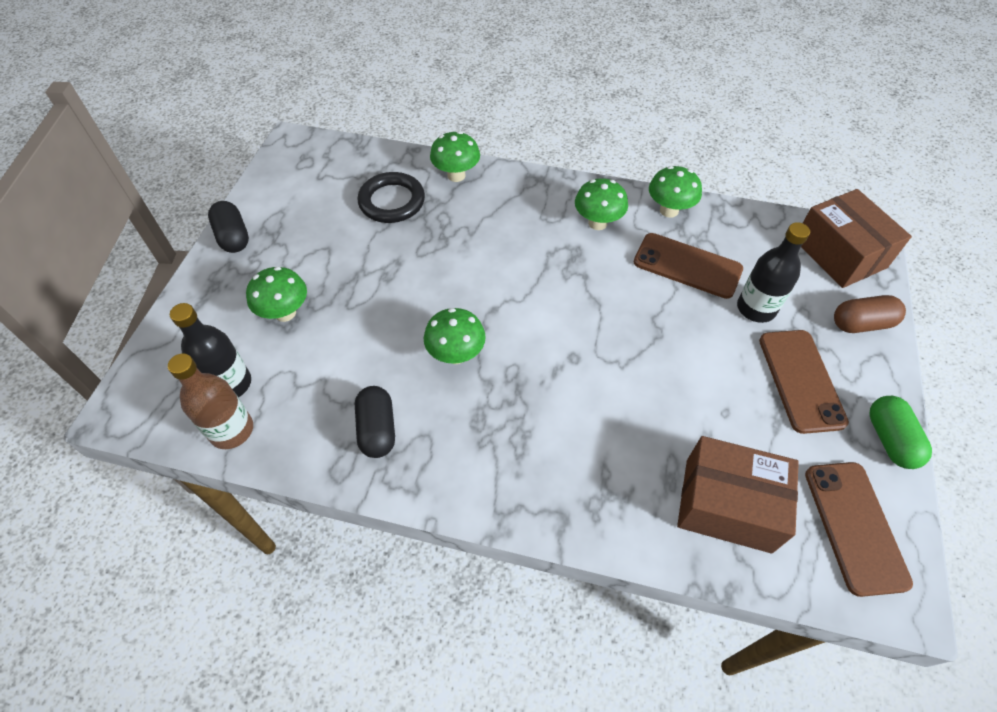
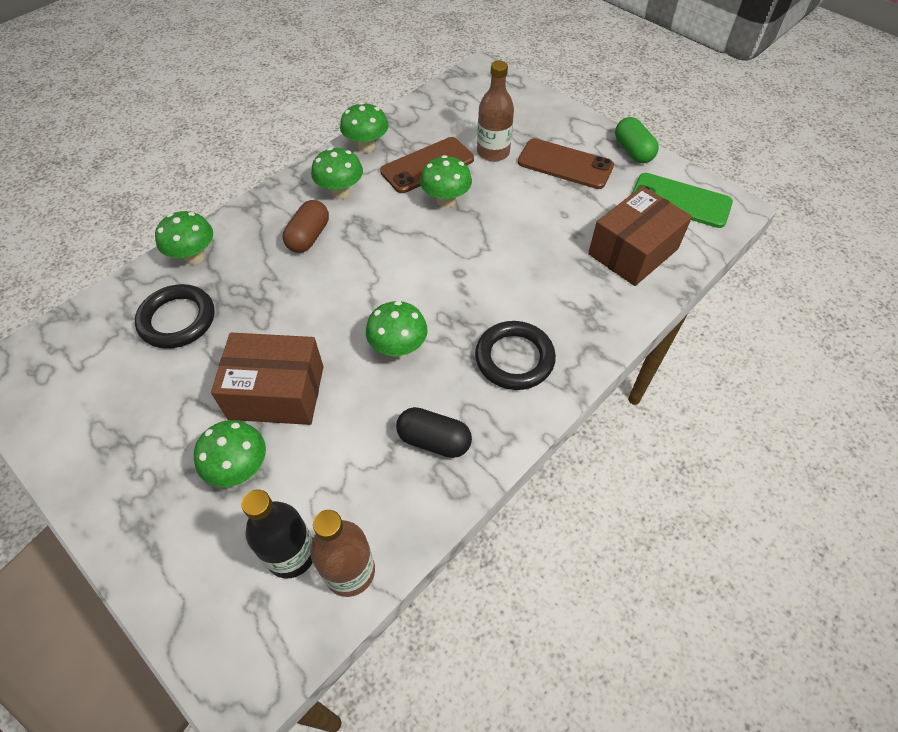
camera: 60 degrees left, 0 degrees up
(233, 237) = (86, 484): black capsule -> none
(503, 452) = (514, 358): none -> black ring
(654, 303) = (446, 201): none -> green mushroom
(756, 308) = (493, 152): black bottle -> brown bottle
(839, 253) = (481, 88): brown box -> brown box (276, 392)
(854, 526) = (680, 201): brown phone -> green phone
(861, 324) = (543, 113): brown capsule -> brown capsule (309, 237)
(889, 439) = (633, 151): green capsule -> green capsule turned 45 degrees clockwise

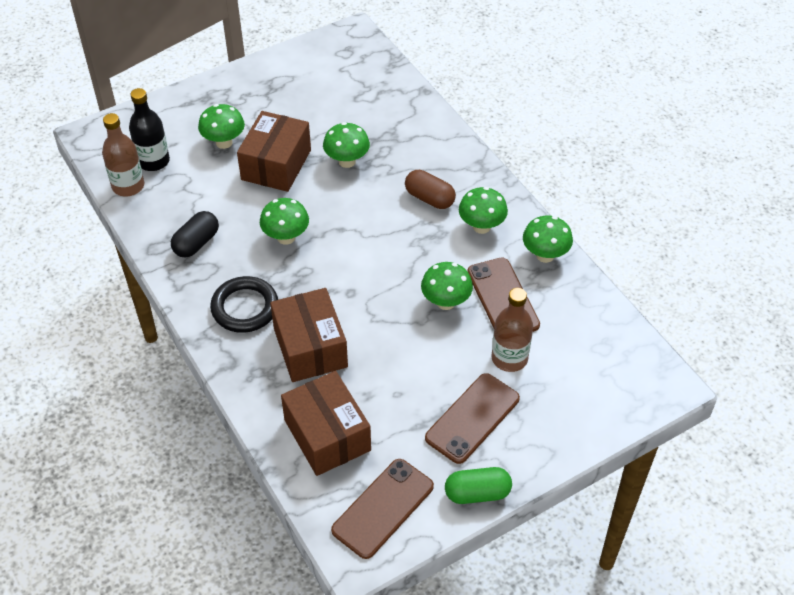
camera: 105 degrees right, 5 degrees down
(177, 320) = (366, 117): black ring -> none
(194, 257) = (429, 128): green mushroom -> green mushroom (347, 161)
(542, 288) = (310, 347): none -> brown box
(680, 201) = (383, 508): green phone -> brown phone

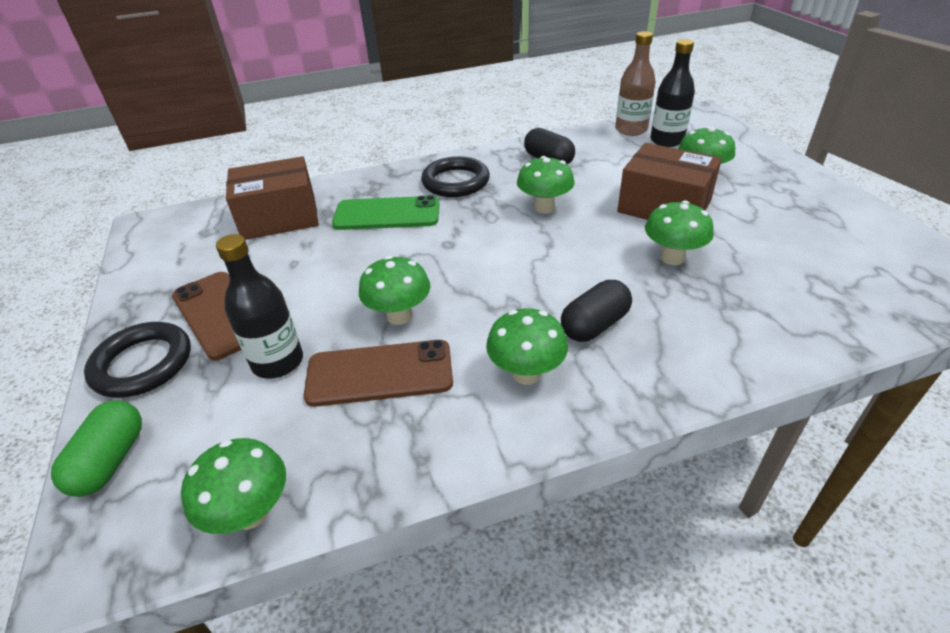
camera: 105 degrees right, 10 degrees down
(310, 347) = (387, 214): brown box -> green phone
(383, 508) = (176, 242): brown phone -> none
(429, 198) = (594, 325): brown capsule -> black capsule
(477, 493) = (130, 304): green capsule -> green capsule (111, 461)
(509, 358) = (278, 362): brown bottle -> black bottle
(536, 442) = (143, 364): none -> black ring
(545, 255) = (443, 444): green mushroom -> green mushroom (251, 513)

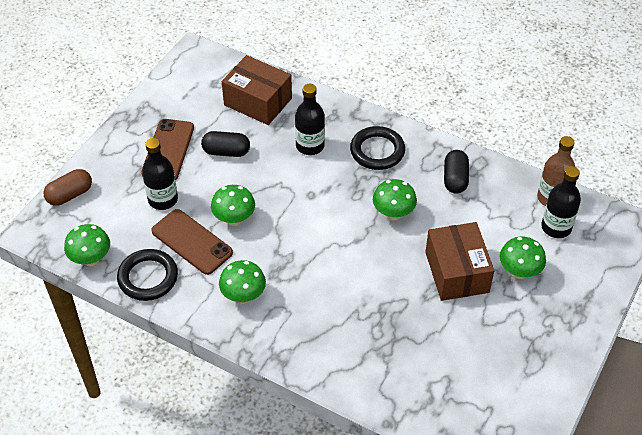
camera: 45 degrees right, 10 degrees up
(111, 461) = (70, 195): green capsule -> brown capsule
(143, 364) = (117, 154): black ring -> black ring (148, 277)
(387, 214) = (310, 146): green phone -> black bottle
(594, 325) = (304, 302): black capsule -> black capsule (226, 152)
(672, 258) = (401, 304): green mushroom -> none

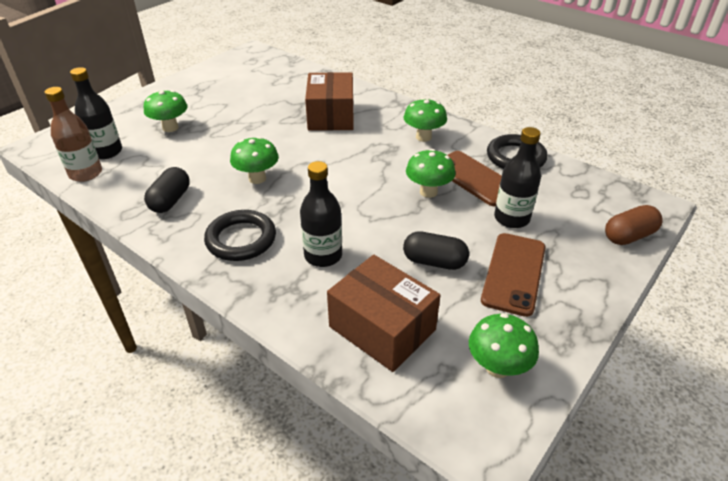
camera: 170 degrees left, 10 degrees down
(91, 259) = (578, 176): green mushroom -> green mushroom (497, 367)
(456, 272) = (225, 133): brown box -> brown box (331, 116)

